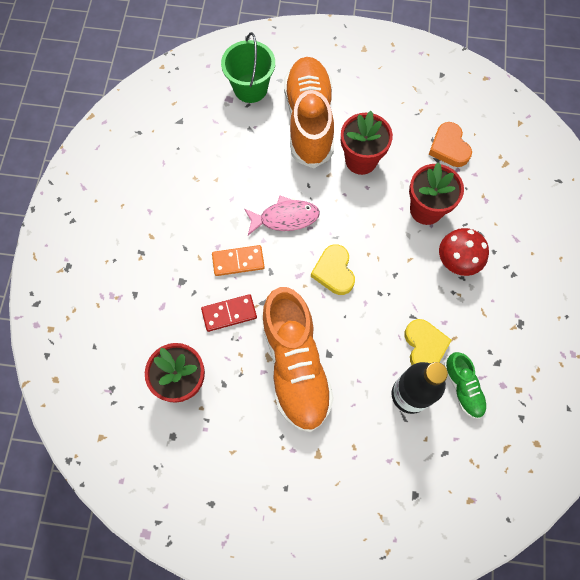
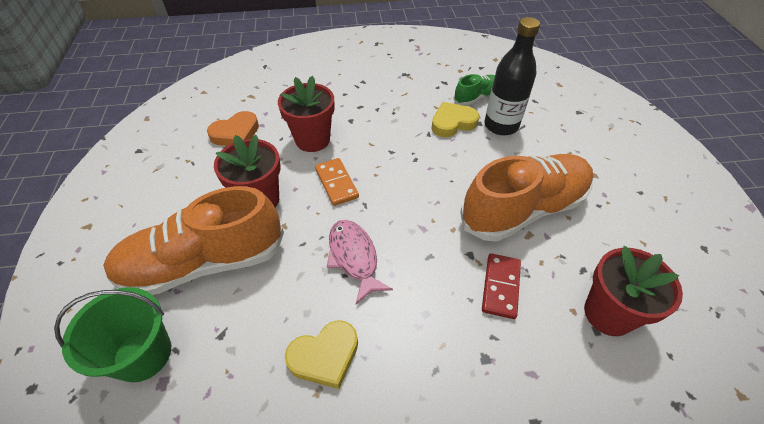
camera: 105 degrees left, 20 degrees down
(229, 313) = (500, 286): red domino -> red domino turned 45 degrees clockwise
(238, 261) = (430, 295): orange domino -> orange domino (336, 183)
(334, 271) = (406, 198): yellow heart -> yellow heart (325, 356)
(456, 262) = (363, 114): red mushroom -> none

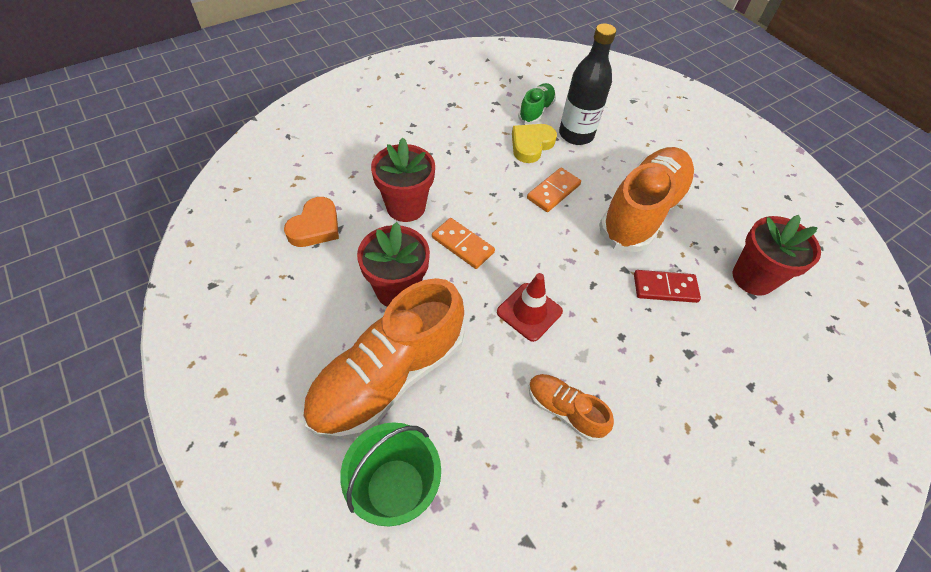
camera: 30 degrees left, 5 degrees up
(325, 356) = (564, 410): yellow heart -> orange shoe
(354, 257) = (529, 312): pink fish -> red traffic cone
(446, 166) = (553, 191): none -> orange domino
(500, 286) = (665, 288): red domino -> red domino turned 75 degrees counterclockwise

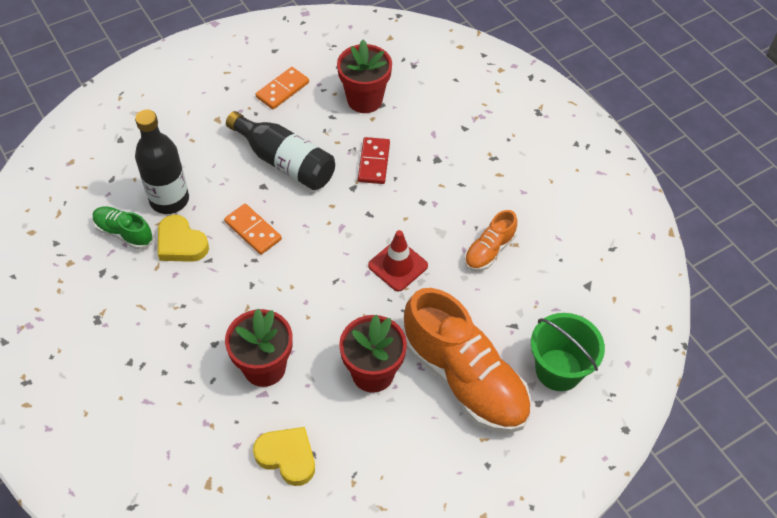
camera: 85 degrees left, 0 degrees up
(315, 226) = (287, 457): orange heart -> yellow heart
(463, 245) = (319, 315): orange domino -> orange domino (282, 90)
(642, 211) = (285, 162): orange shoe -> black bottle

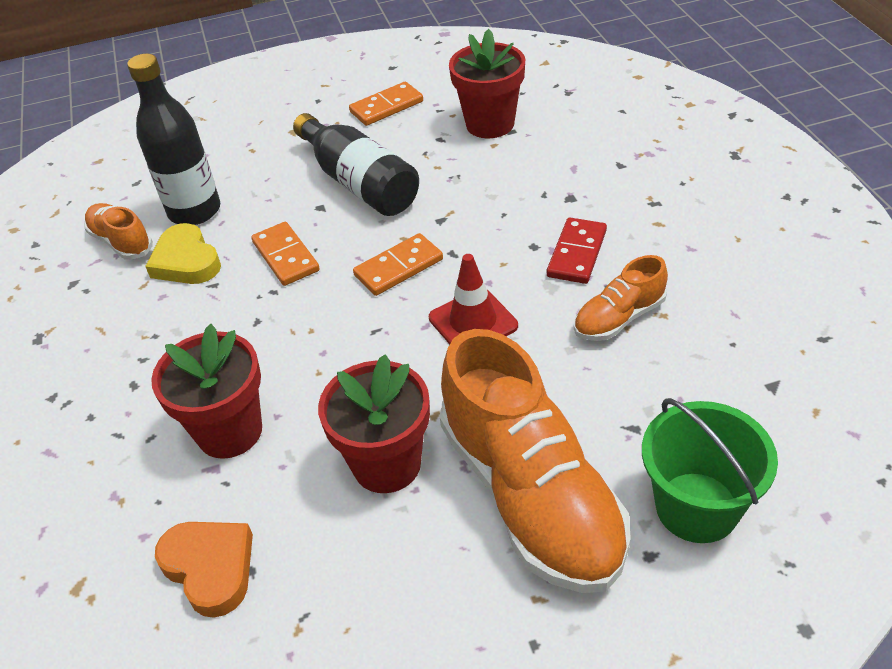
camera: 20 degrees right, 10 degrees down
(124, 233) = (121, 242): green shoe -> orange shoe
(287, 457) = (210, 568): yellow heart -> orange heart
(336, 230) = (398, 267): none -> orange domino
(374, 162) = (479, 193): red domino -> red domino (577, 253)

